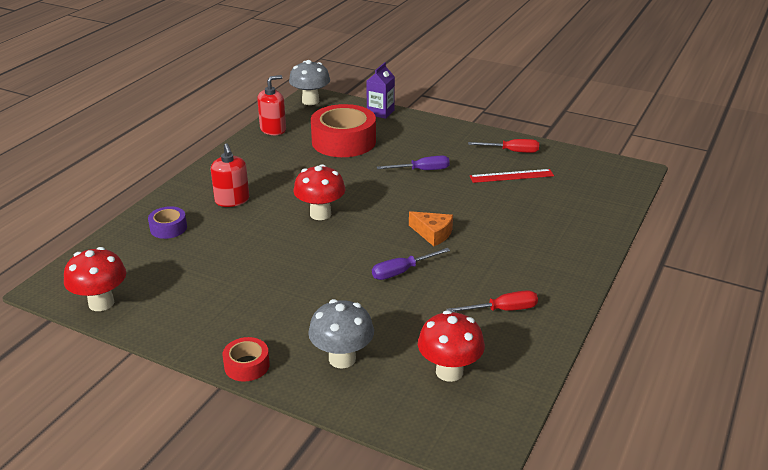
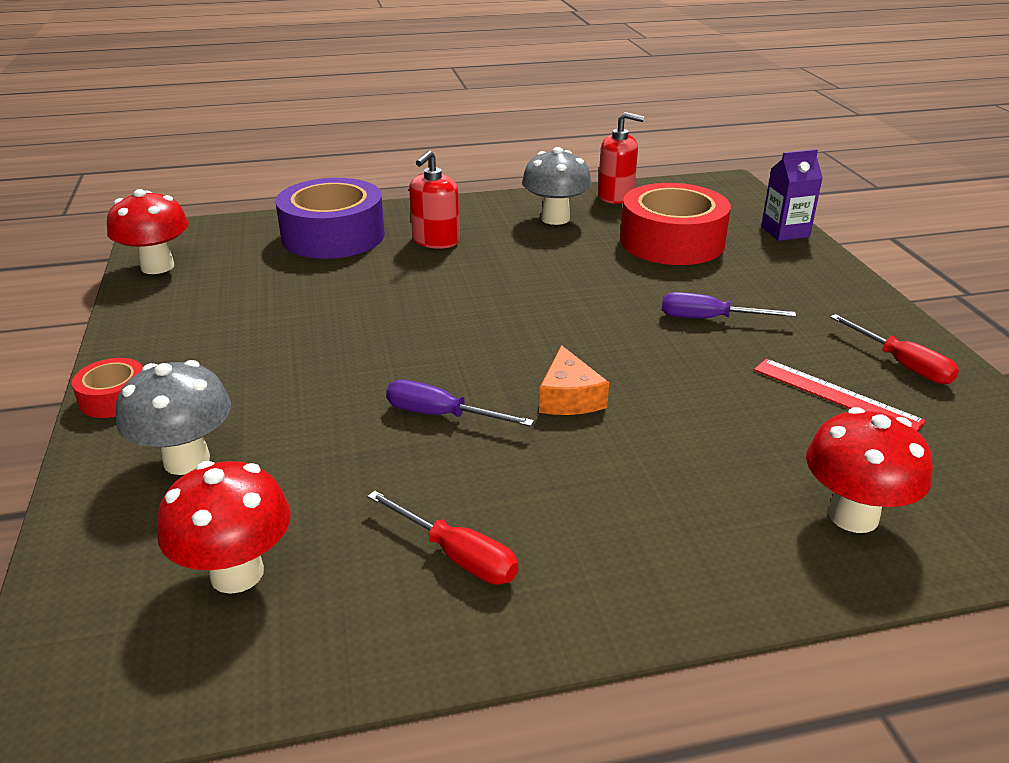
camera: 50 degrees right, 0 degrees up
(168, 228) = (333, 236): purple tape -> purple tape, size x2.09
(310, 101) = (717, 186): grey mushroom -> grey mushroom (555, 218)
(320, 214) = (489, 300): red mushroom -> red mushroom (853, 516)
(422, 170) = (709, 319): purple screwdriver -> purple screwdriver turned 150 degrees clockwise

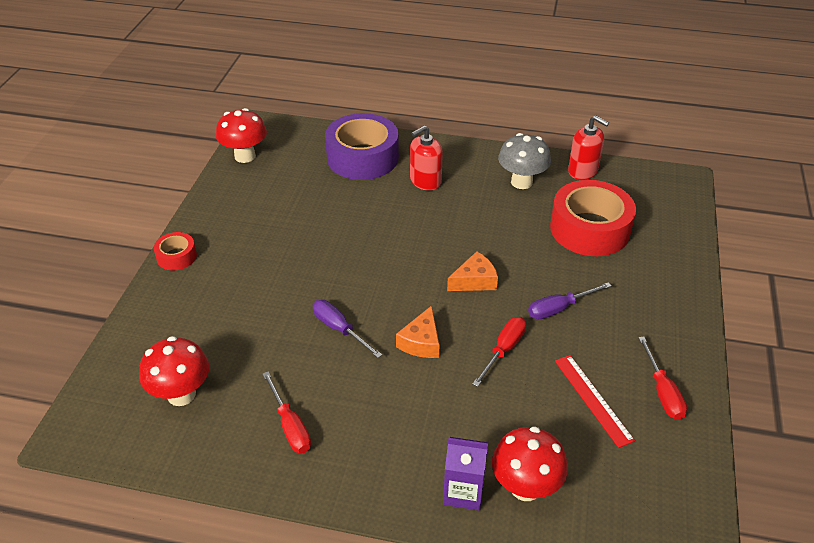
camera: 25 degrees right, 10 degrees up
(186, 460) = (192, 313): grey mushroom -> none
(582, 318) = (474, 281): none -> orange cheese
(682, 376) = (503, 350): none -> red screwdriver
(709, 319) = (559, 308): purple screwdriver -> purple screwdriver turned 60 degrees counterclockwise
(785, 232) = (685, 244): purple carton -> purple carton (463, 491)

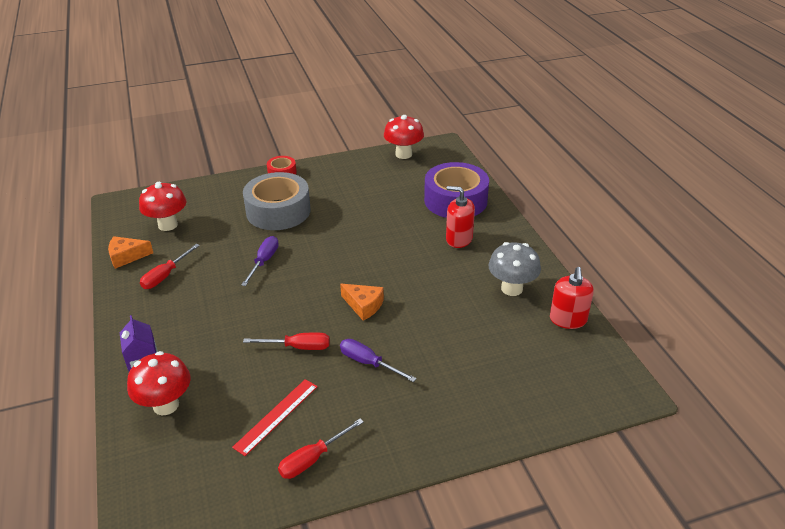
camera: 60 degrees right, 5 degrees down
(253, 286) = (278, 211): none -> grey tape
(421, 342) = (277, 303): orange cheese -> orange cheese (127, 256)
(589, 229) = (488, 349): red tape -> none

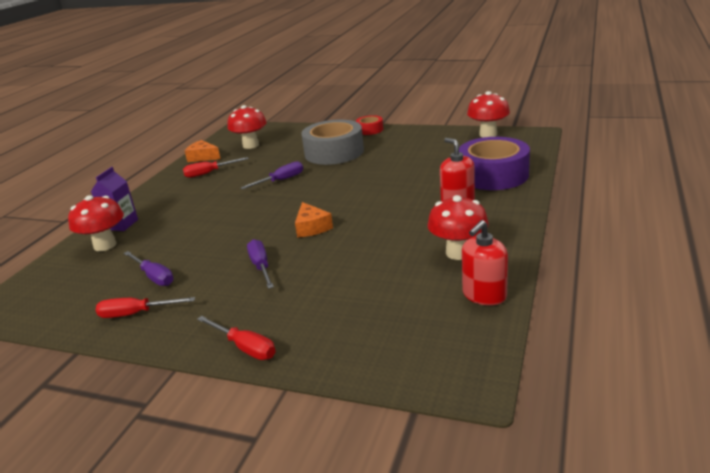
camera: 40 degrees right, 10 degrees down
(276, 416) = (154, 277): red ruler -> purple screwdriver
(298, 347) = (228, 239): red screwdriver -> red screwdriver (245, 347)
(511, 288) = (458, 253): grey mushroom -> red mushroom

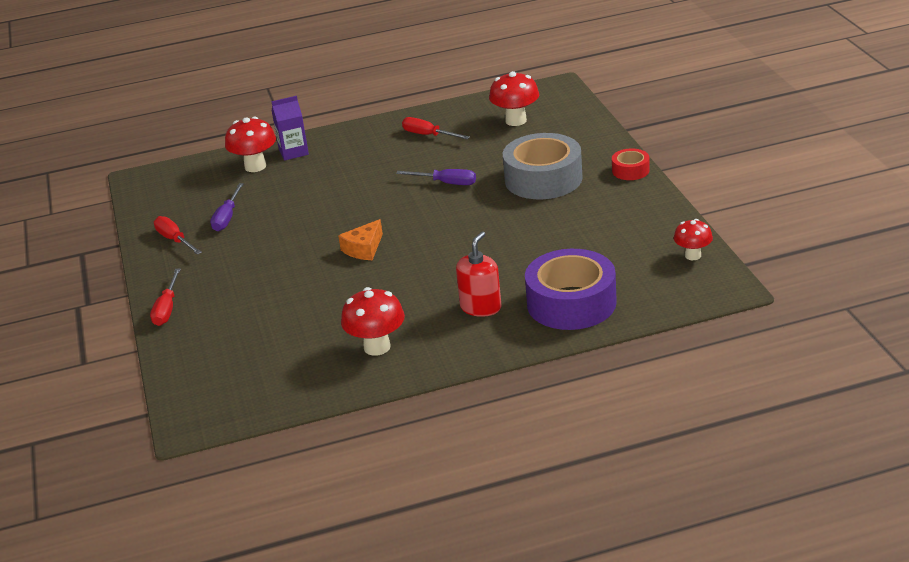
camera: 55 degrees right, 5 degrees up
(203, 157) = (461, 110): orange cheese -> none
(261, 267) = (278, 258): purple screwdriver -> none
(484, 295) = (314, 387): red soap dispenser -> none
(488, 134) = (693, 255): red mushroom -> red mushroom, size x0.64

